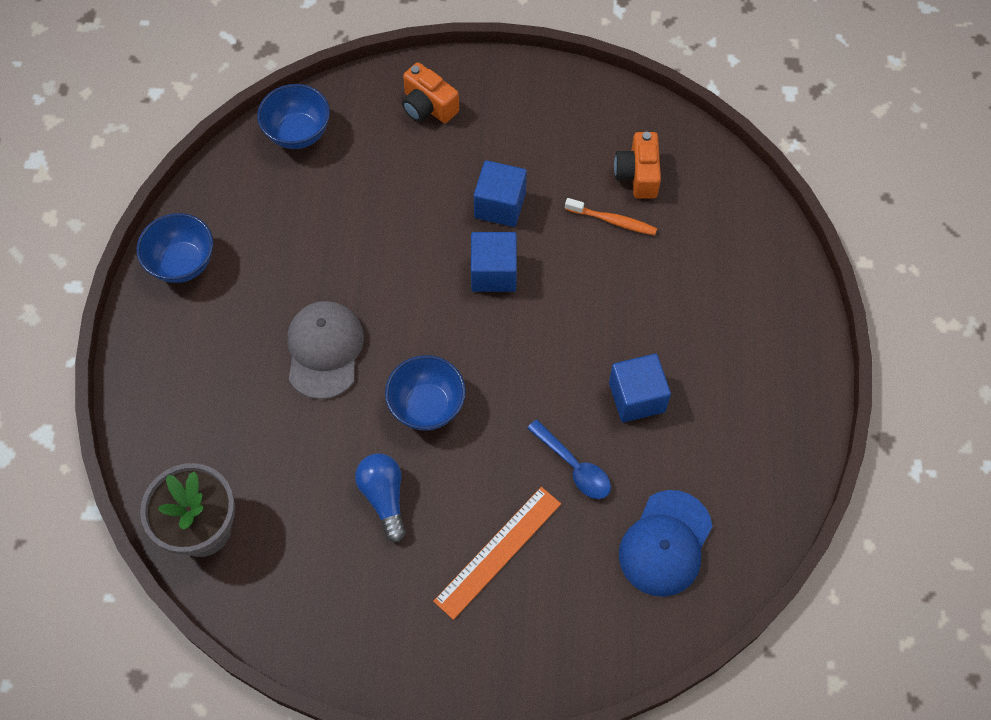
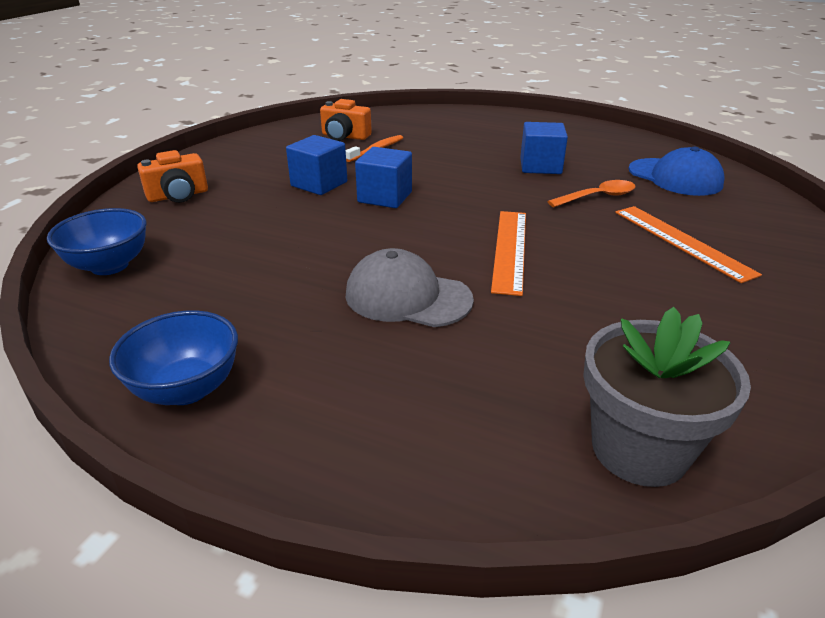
camera: 70 degrees left, 30 degrees down
(384, 497) = (612, 291): blue light bulb -> none
(427, 406) = (509, 249): blue bowl -> orange ruler
(574, 466) = (597, 197): blue spoon -> orange spoon

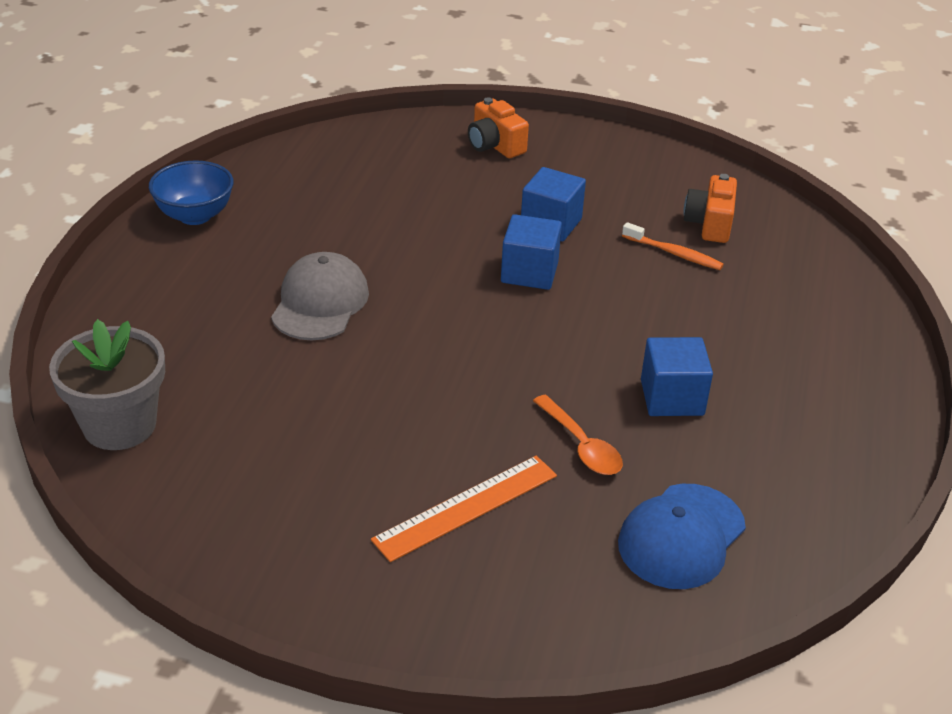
camera: 80 degrees right, 5 degrees up
(109, 266) = (353, 144): blue bowl -> none
(509, 249) = (420, 365): orange ruler -> none

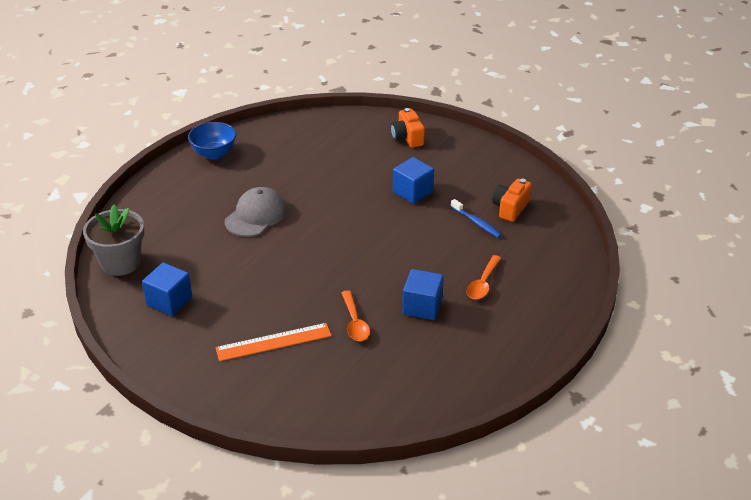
camera: 20 degrees right, 0 degrees up
(529, 272) = (383, 219): blue cube -> blue cube (169, 301)
(674, 253) = (476, 223): orange toothbrush -> blue toothbrush
(681, 536) = (380, 382): blue cap -> none
(740, 343) = (483, 283): none -> orange spoon

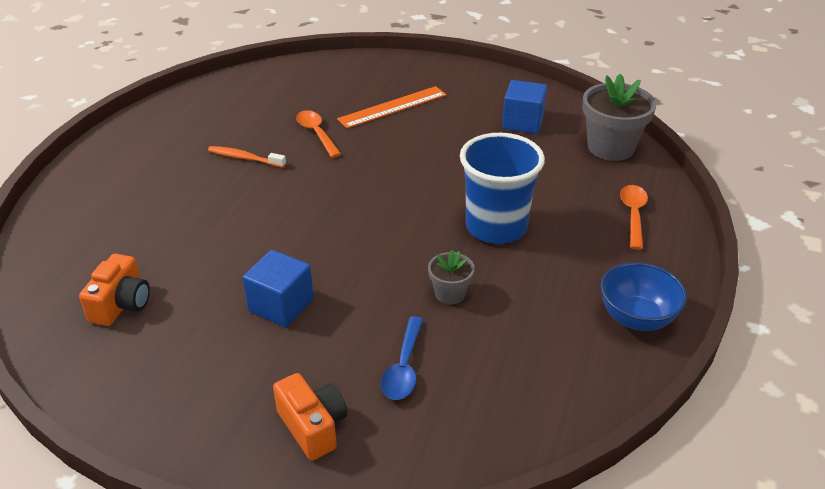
camera: 165 degrees right, 0 degrees up
(256, 216) = (496, 227): grey cap -> blue cup
(310, 182) = (450, 294): none -> grey flower pot
(353, 153) = (404, 367): none -> blue spoon
(422, 306) = (244, 158): blue cube -> orange toothbrush
(476, 223) = (177, 271): blue toothbrush -> none
(483, 283) = (172, 192): orange spoon -> orange spoon (633, 215)

